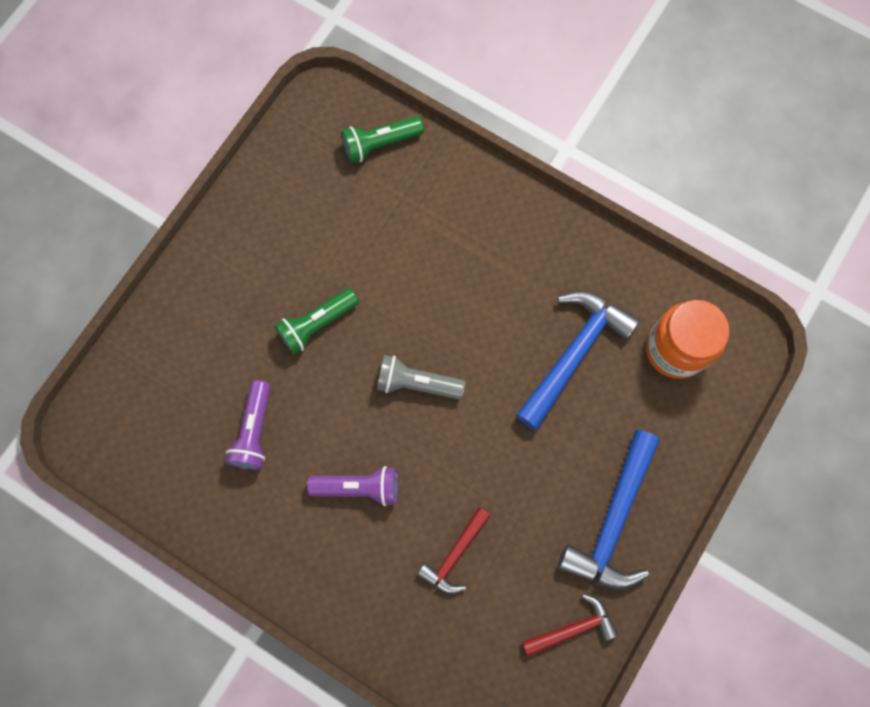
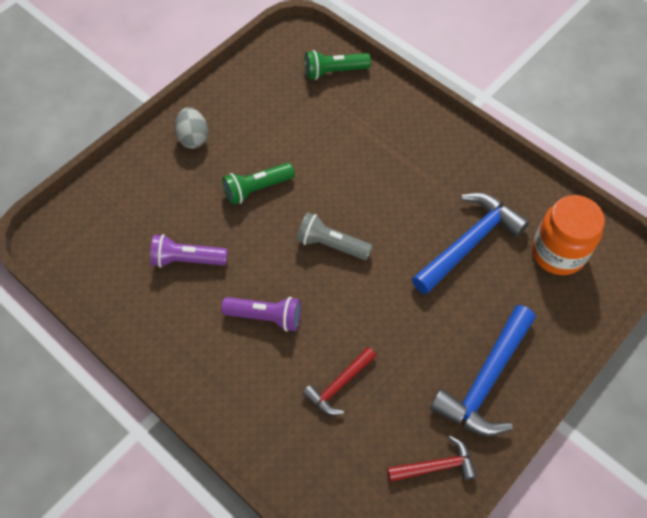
camera: 10 degrees right, 15 degrees down
(226, 267) = (193, 138): none -> grey egg
(254, 431) = (187, 259): purple flashlight -> purple flashlight turned 75 degrees clockwise

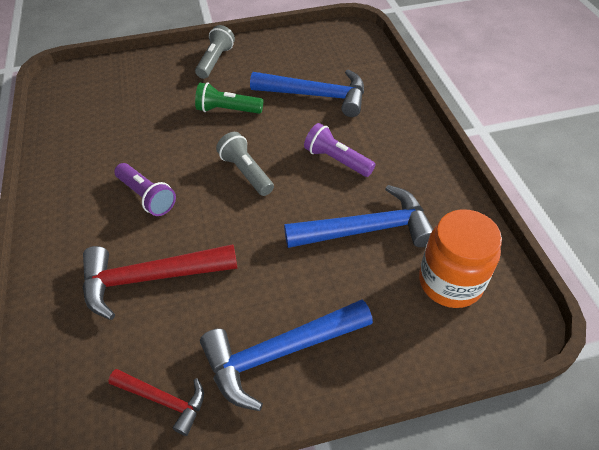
camera: 35 degrees right, 10 degrees down
(187, 259) = (133, 131): purple flashlight -> purple flashlight (337, 160)
(193, 138) = (215, 61): grey egg -> grey flashlight
(325, 131) = (316, 96): none -> blue hammer
(334, 71) = (360, 62): green flashlight -> none
(339, 385) = (150, 278): red hammer -> red hammer, size x1.77

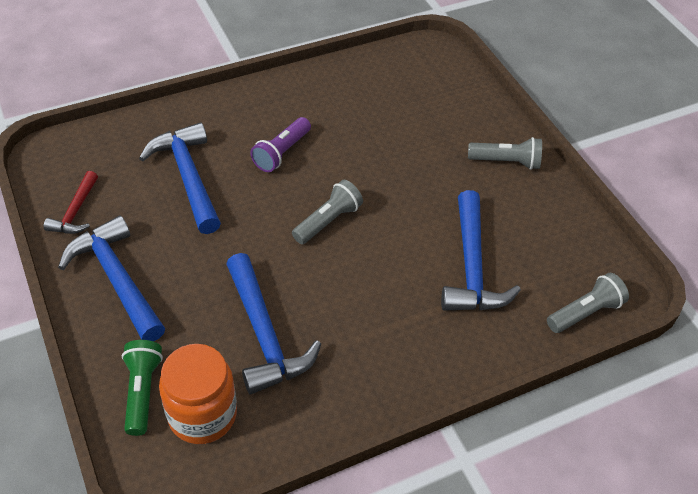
camera: 75 degrees right, 0 degrees up
(150, 278) = (188, 177): red hammer -> blue hammer
(227, 110) = (421, 189): green flashlight -> green flashlight (142, 391)
(337, 160) = (363, 298): purple flashlight -> none
(366, 51) = (585, 312): none -> grey flashlight

